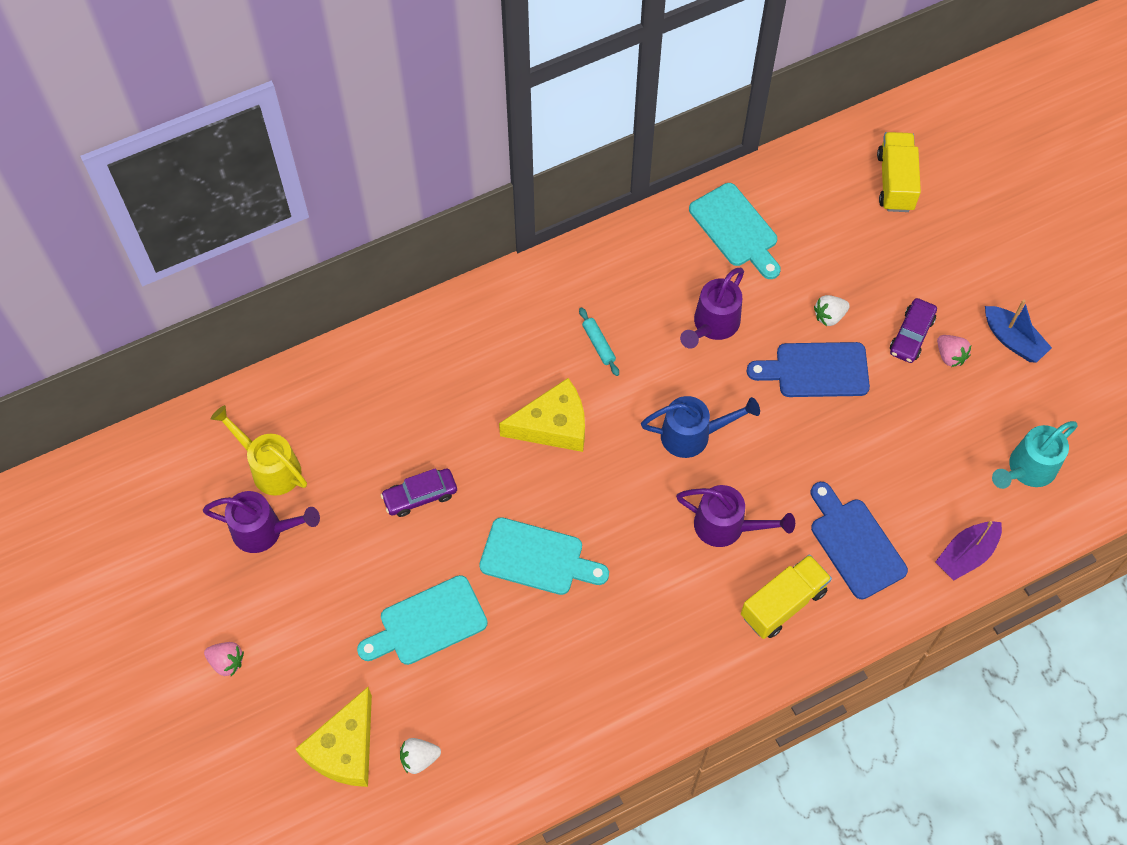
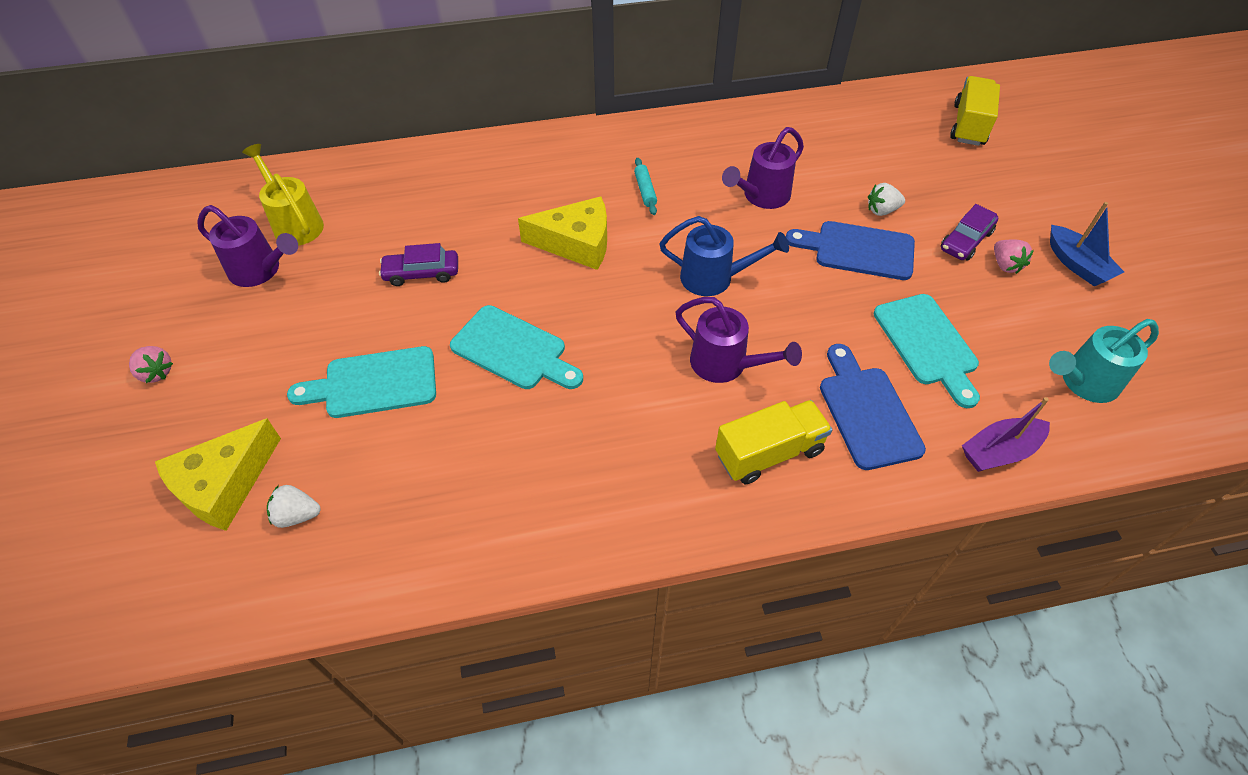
camera: 15 degrees right, 10 degrees down
(736, 229) = (805, 132): turquoise cutting board -> turquoise cutting board (927, 344)

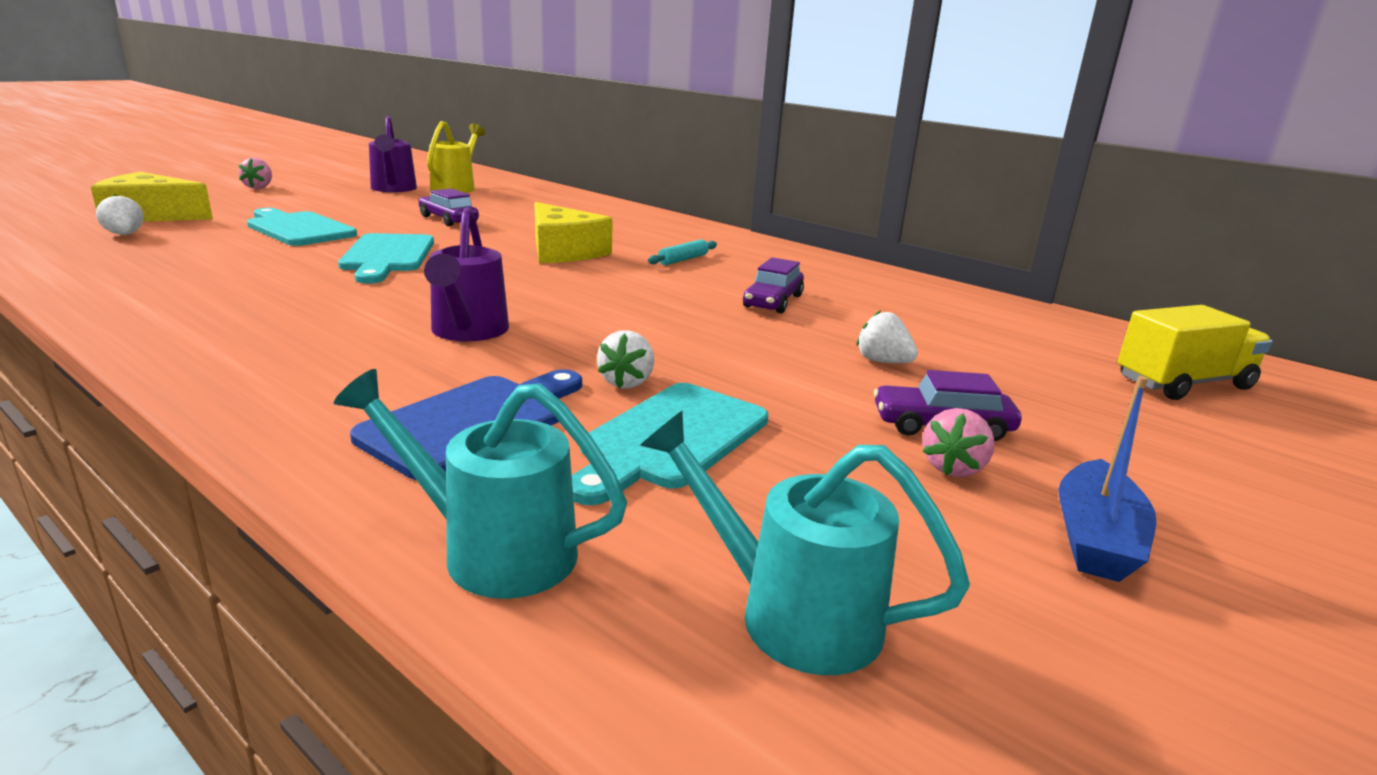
camera: 50 degrees right, 30 degrees down
(714, 278) = (602, 304): blue watering can -> none
(761, 196) = (773, 301): purple watering can -> purple car
(769, 453) = (335, 378): yellow truck -> none
(849, 327) = (627, 382): none -> white strawberry
(858, 250) = (780, 361): blue cutting board -> none
(999, 452) = (492, 550): purple boat -> turquoise watering can

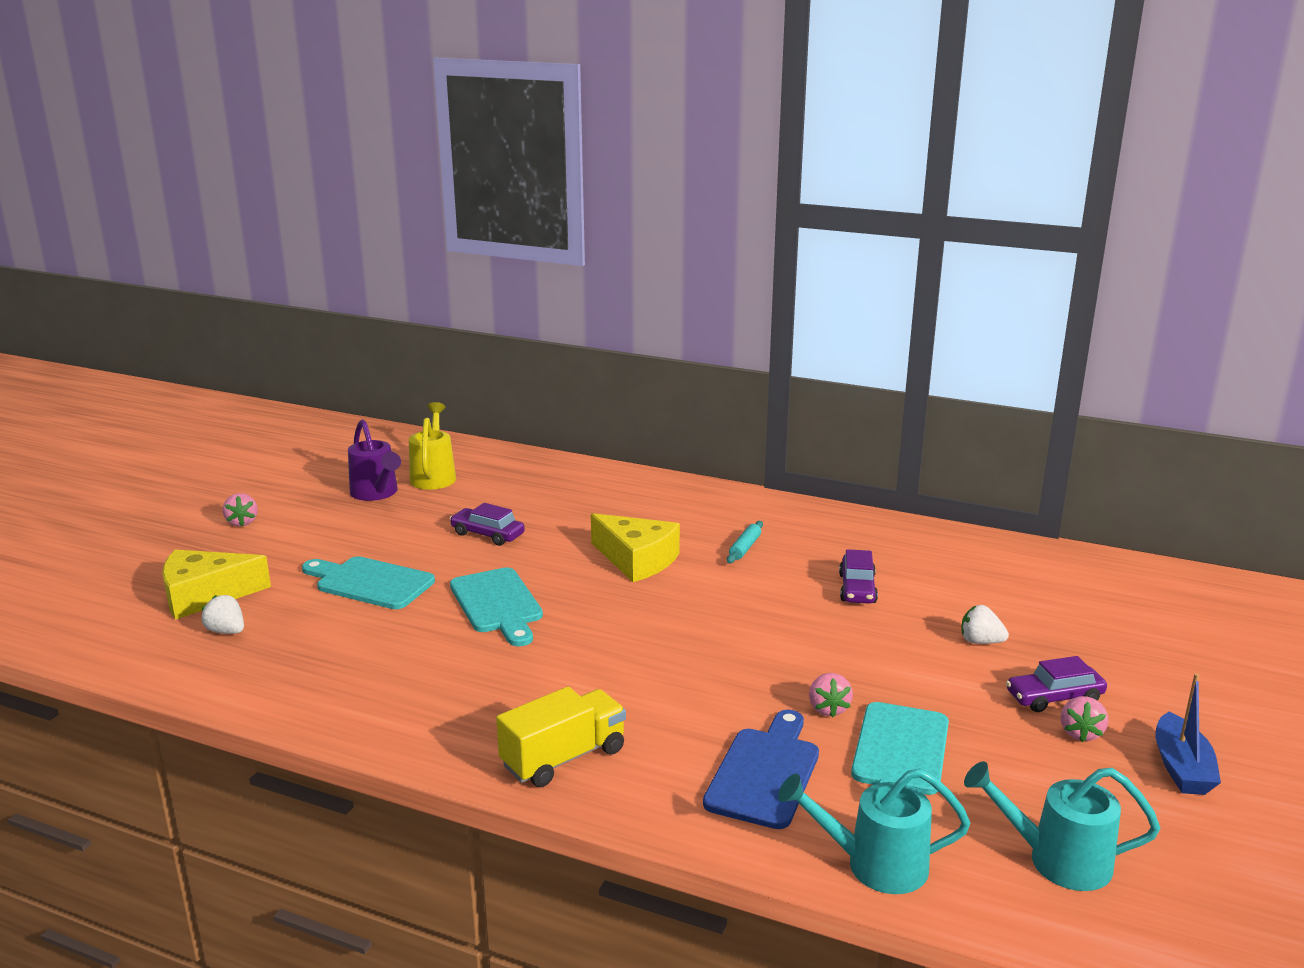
camera: 15 degrees left, 0 degrees up
(467, 332) = (667, 685): purple watering can -> none
(627, 382) = (828, 709): white strawberry -> pink strawberry
(1183, 383) = (1182, 614): yellow truck -> yellow truck (563, 758)

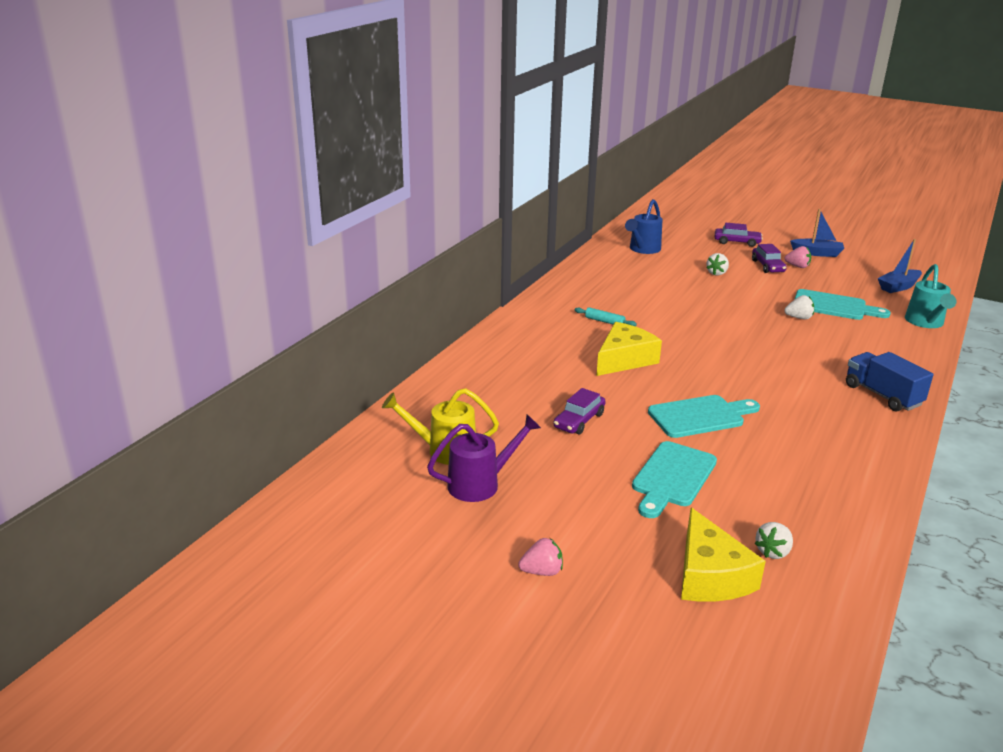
camera: 85 degrees left, 5 degrees up
(563, 758) = (882, 395): yellow truck -> blue truck
(765, 773) = (867, 340): blue cutting board -> none
(828, 709) = (799, 318): pink strawberry -> white strawberry
(857, 588) = (660, 295): purple car -> purple car (737, 242)
(1039, 578) = (643, 249): none -> blue watering can
(1057, 860) = (898, 287): turquoise watering can -> blue boat

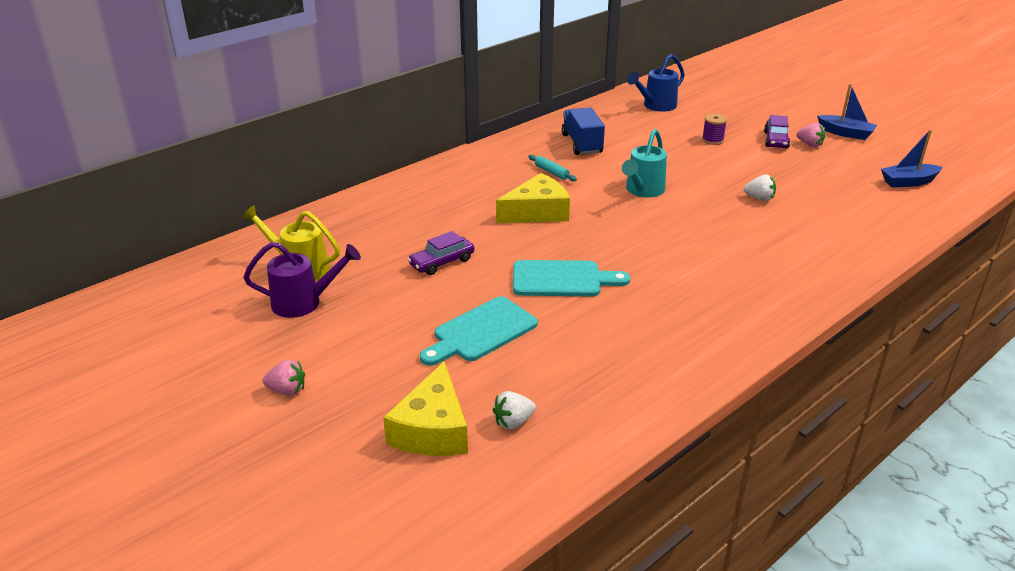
camera: 20 degrees right, 5 degrees up
(717, 273) = (712, 140): white strawberry -> purple spool
(737, 242) = (765, 111): purple car -> none
(834, 306) = (811, 192): turquoise cutting board -> none
(882, 395) = (777, 293): blue truck -> blue truck (582, 144)
(925, 323) = (903, 225): turquoise watering can -> turquoise watering can (643, 190)

